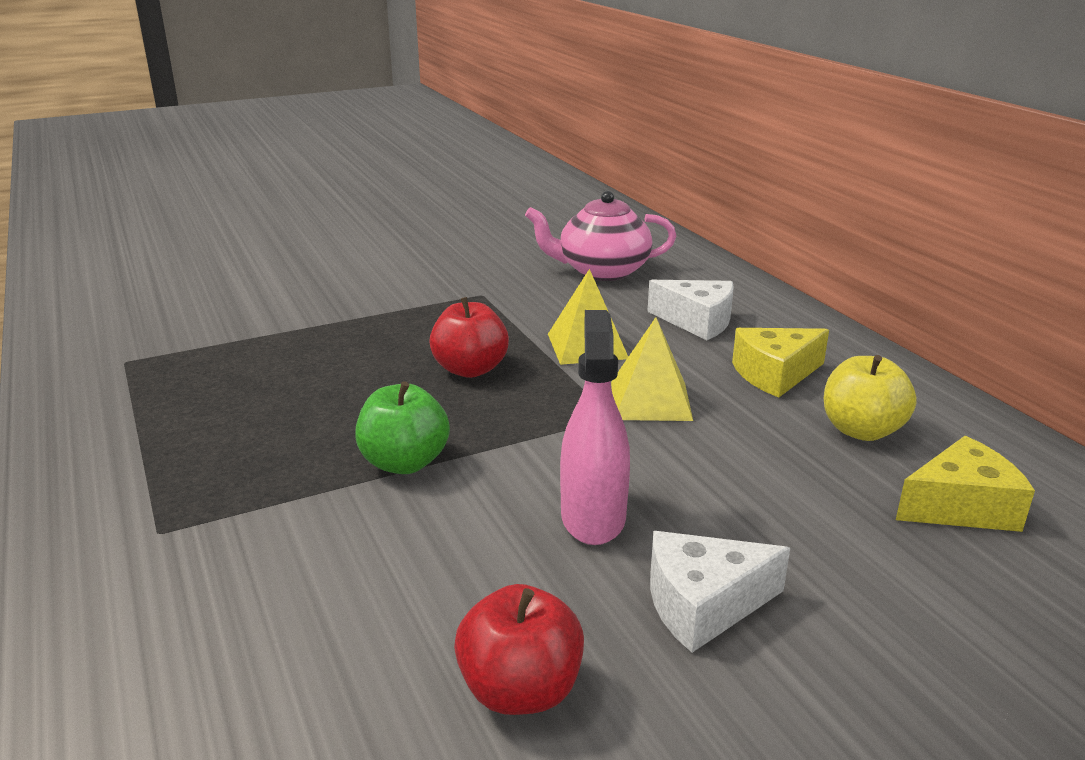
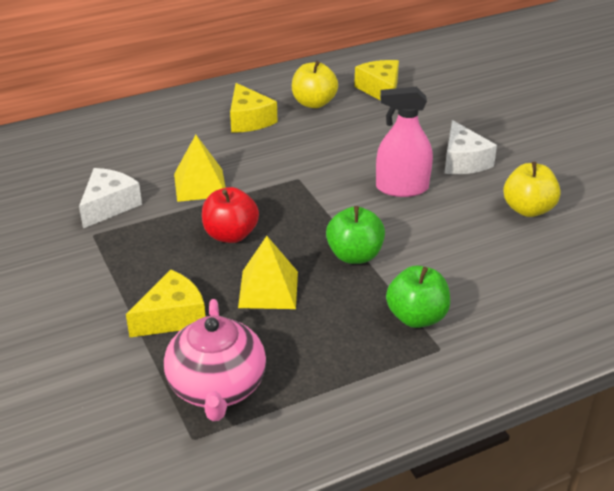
camera: 90 degrees left, 10 degrees up
(238, 514) = (416, 317): none -> green apple
(320, 342) = (172, 317): none -> yellow cheese
(520, 690) = (528, 209): red apple -> yellow apple
(602, 271) = (62, 174): pink teapot -> pink teapot (217, 387)
(650, 400) = (279, 164): yellow pyramid -> yellow pyramid (268, 289)
(697, 321) = (169, 139): white cheese -> white cheese (109, 205)

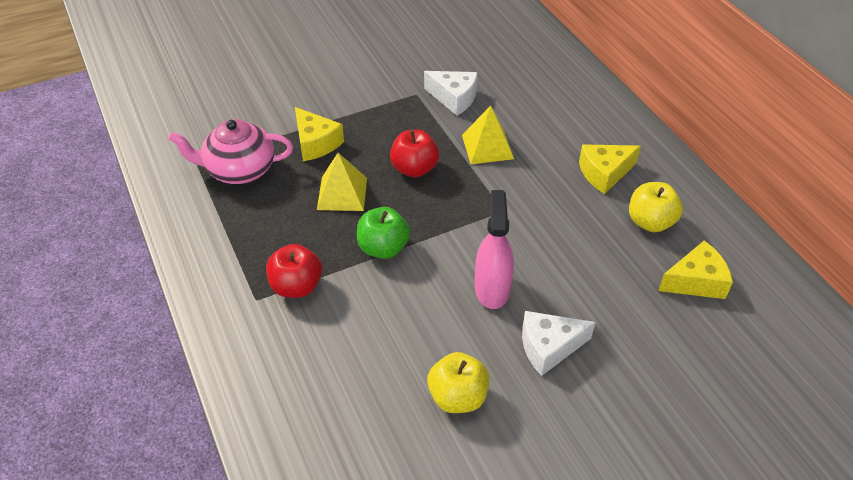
camera: 90 degrees right, 10 degrees up
(416, 317) = (296, 286): green apple -> red apple

